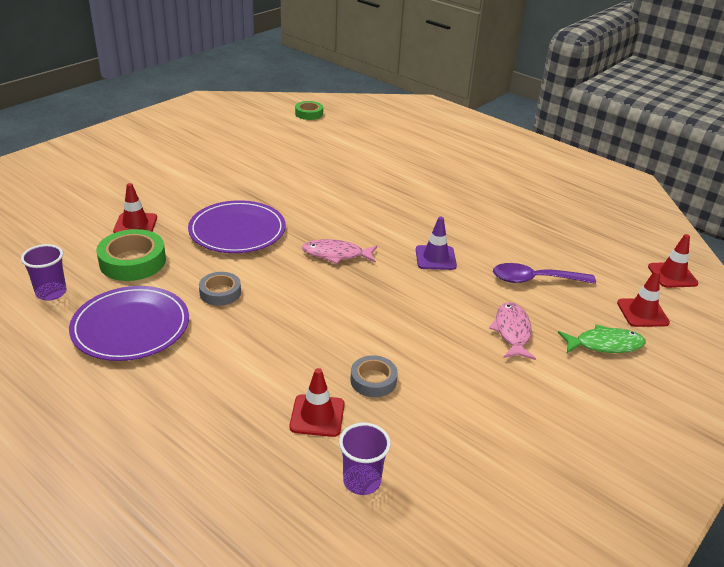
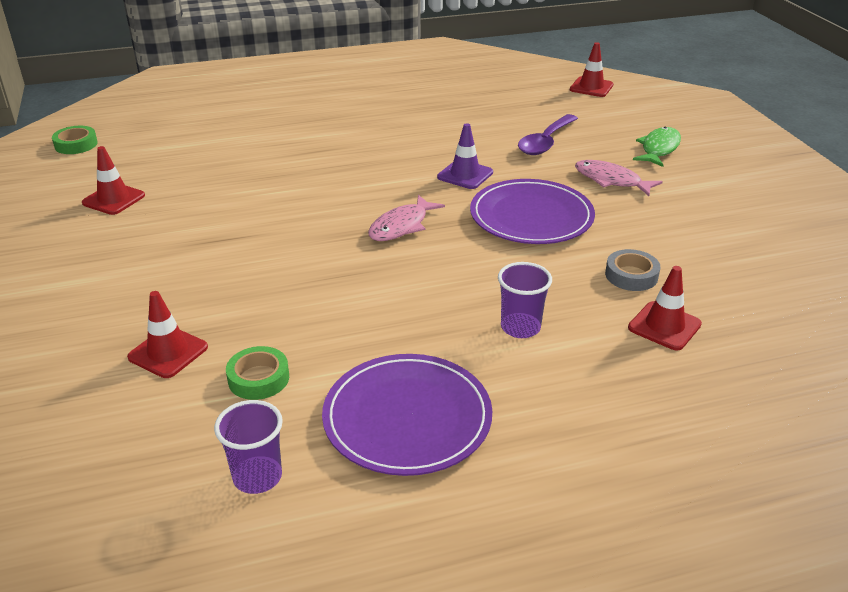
camera: 55 degrees left, 0 degrees up
(132, 261) = (258, 378): green tape -> green tape, size x0.61
(220, 292) = (399, 326): grey tape -> none
(237, 231) = (280, 275): purple plate -> purple plate (531, 216)
(361, 481) = (770, 330): purple cup -> purple cup (520, 327)
(642, 313) = (630, 118): red traffic cone -> red traffic cone (114, 199)

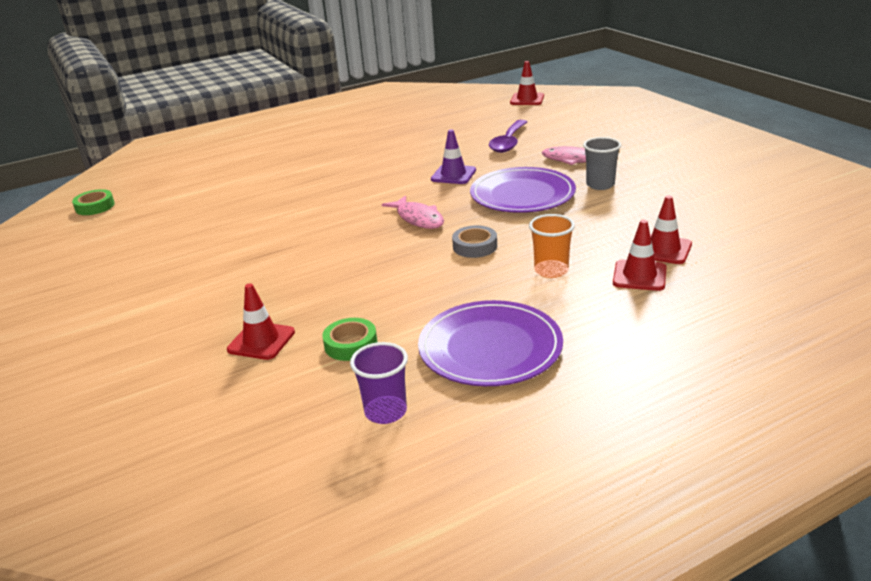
camera: 10 degrees left, 5 degrees down
(114, 199) = (152, 241): red traffic cone -> red traffic cone (639, 276)
(401, 226) = (418, 218): pink fish -> pink fish turned 60 degrees counterclockwise
(520, 327) = (551, 270): purple cup -> orange cup
(627, 220) = (600, 185): none -> grey cup
(631, 275) = (622, 221): grey tape -> grey tape (475, 246)
(659, 149) = (601, 133): green fish -> none

